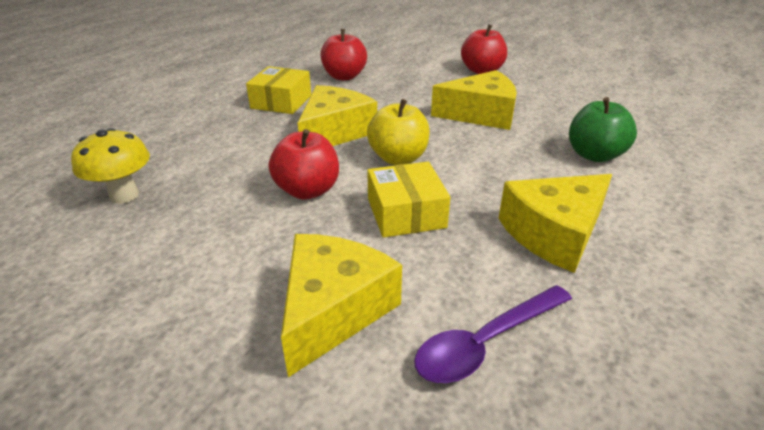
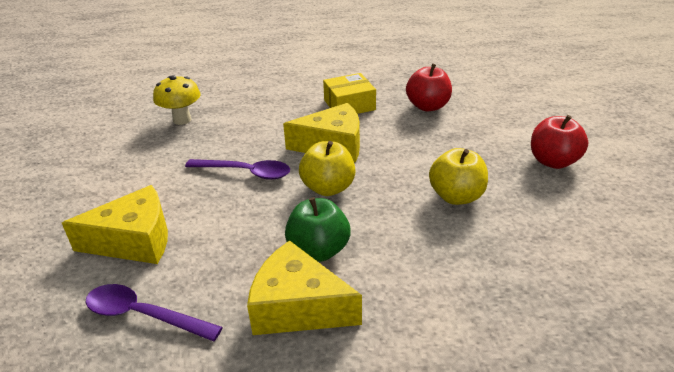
camera: 55 degrees right, 0 degrees up
(307, 190) = (246, 172): red apple -> purple spoon
(406, 213) = (257, 223): yellow box -> none
(481, 114) = (456, 196): yellow cheese -> yellow apple
(594, 155) = (464, 291): green apple -> green apple (318, 250)

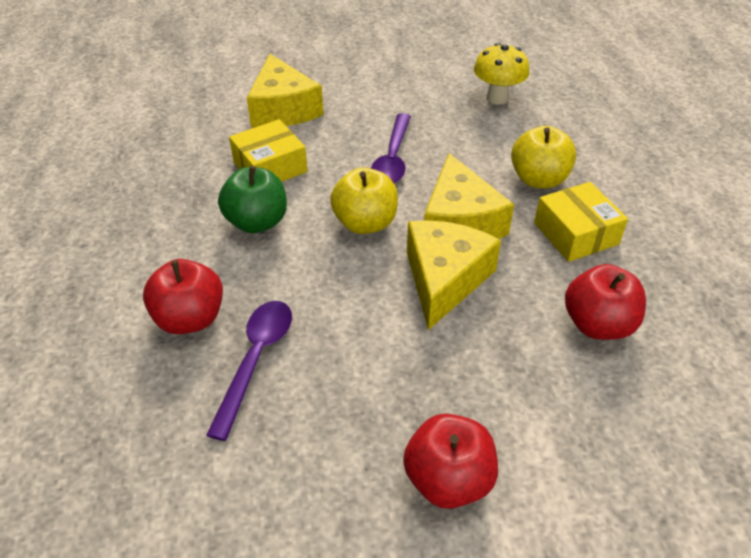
camera: 85 degrees right, 10 degrees up
(143, 315) = (192, 131): purple spoon -> purple spoon (256, 360)
(235, 246) = (270, 167): none -> yellow box
(297, 307) = (182, 214): yellow cheese -> yellow cheese (444, 279)
(444, 285) = (190, 318): none -> red apple
(456, 196) = (349, 342): yellow apple -> yellow apple (538, 179)

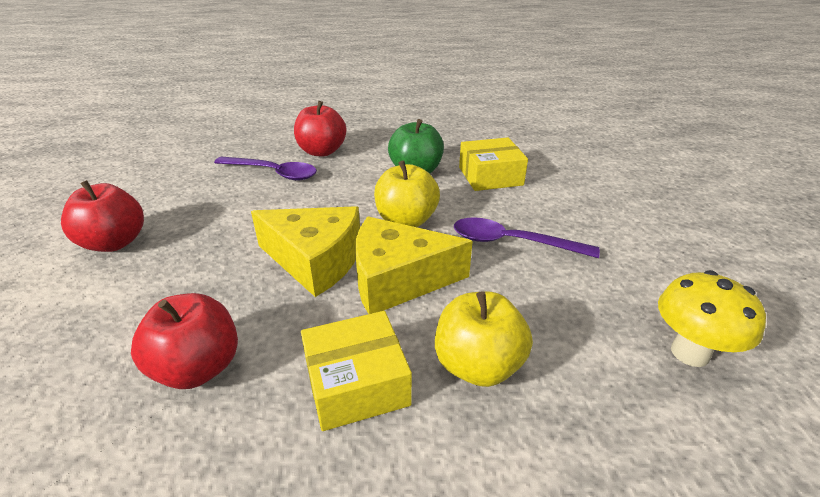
camera: 95 degrees right, 10 degrees down
(270, 167) = (490, 176): yellow box -> yellow box turned 75 degrees counterclockwise
(283, 109) = (586, 182): yellow cheese -> none

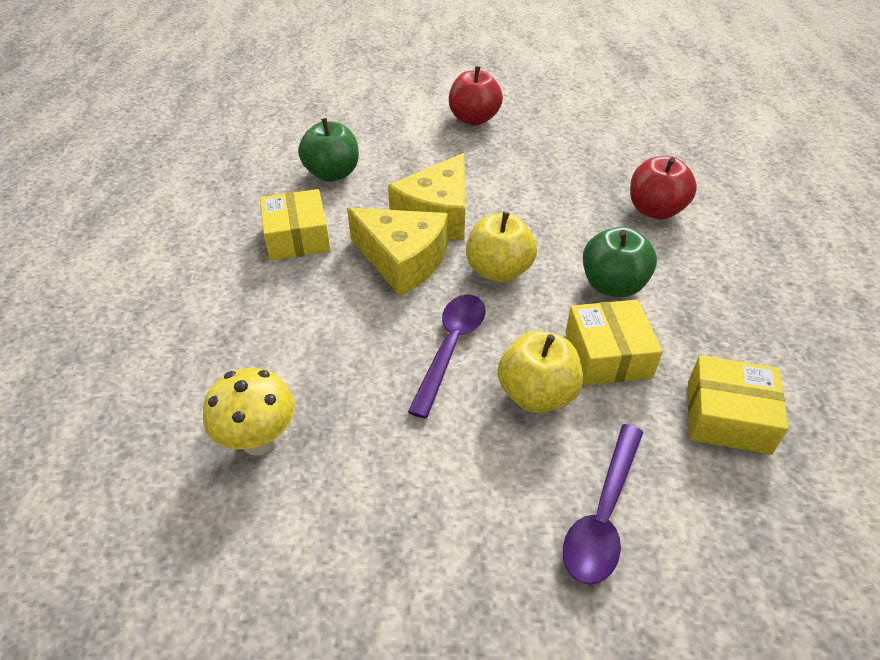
camera: 95 degrees right, 10 degrees up
(198, 368) = (332, 174): red apple -> green apple
(273, 173) = (596, 180): purple spoon -> purple spoon (603, 514)
(397, 279) = (402, 260): yellow cheese -> yellow cheese turned 120 degrees clockwise
(478, 365) = (292, 297): yellow apple -> yellow apple (536, 394)
(524, 144) = (727, 417): none -> yellow box

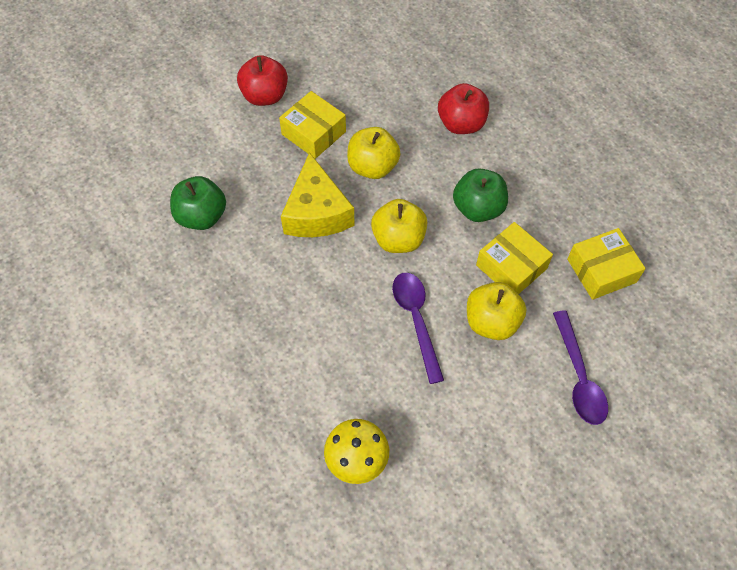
camera: 35 degrees left, 15 degrees up
(297, 237) = (232, 293): yellow box -> yellow box (314, 133)
(402, 260) = (327, 269): yellow cheese -> none
(527, 205) = (372, 167): none -> yellow apple

